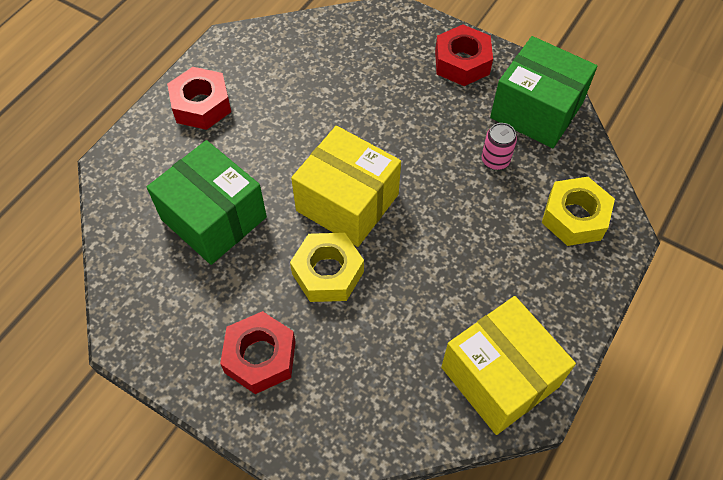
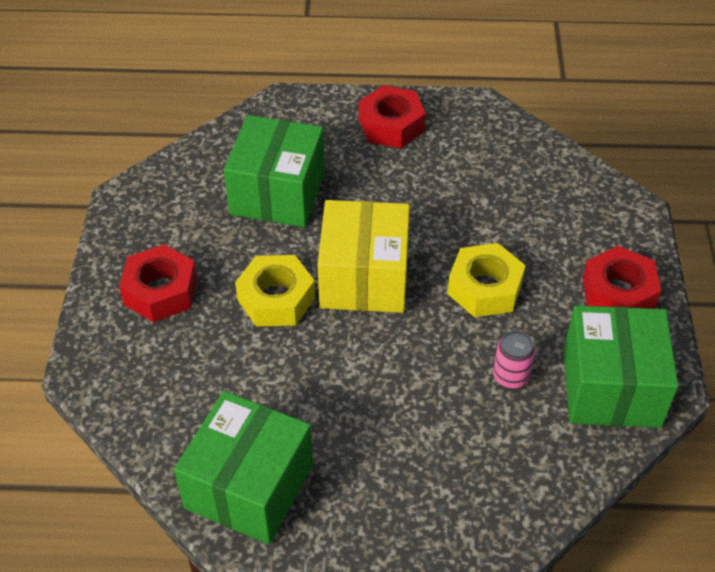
camera: 60 degrees right, 10 degrees down
(500, 377) = (249, 486): yellow box -> green box
(574, 217) = (491, 480): yellow nut -> yellow nut (484, 288)

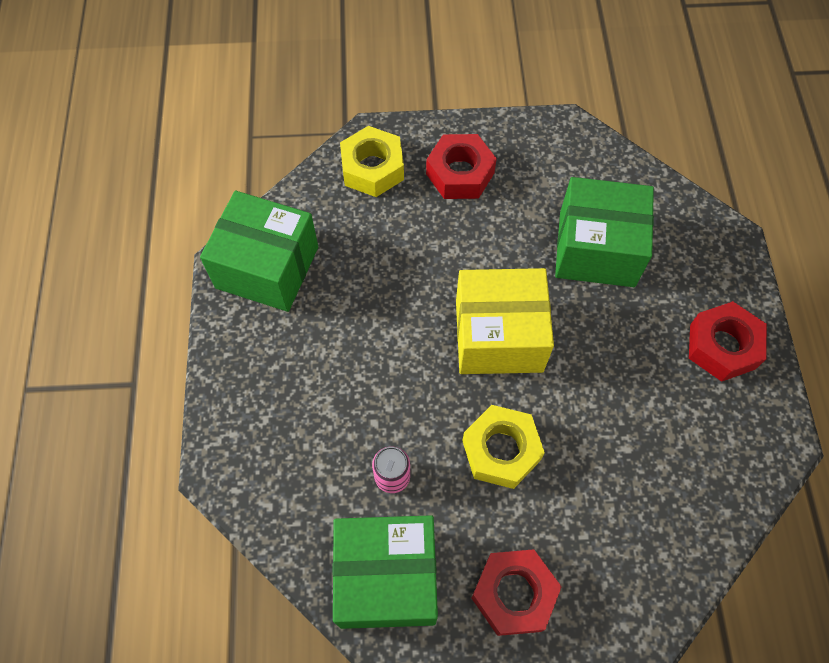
camera: 85 degrees right, 15 degrees up
(276, 299) = (463, 263): yellow nut -> yellow nut (372, 168)

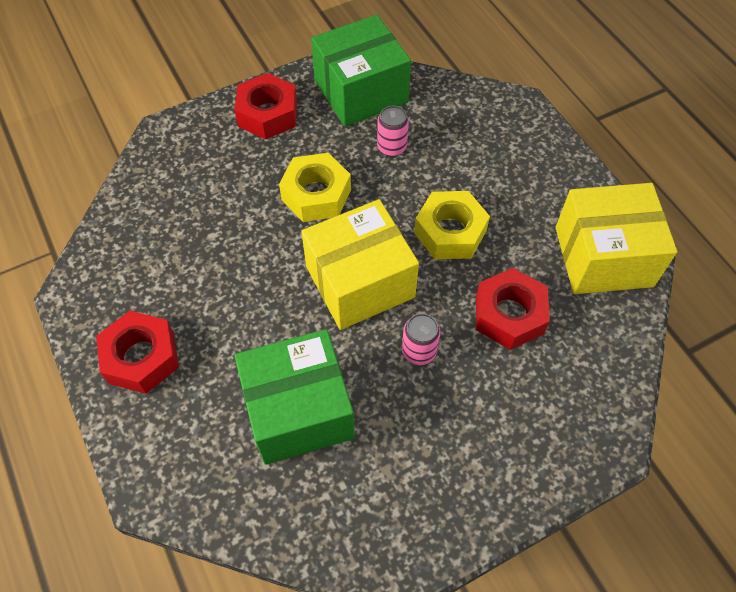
camera: 155 degrees right, 5 degrees down
(267, 267) = (603, 256): green box -> yellow box
(372, 168) = (581, 402): yellow nut -> yellow nut (450, 232)
(460, 173) = (486, 439): red nut -> red nut (509, 315)
(477, 254) = (419, 351): none -> pink can

